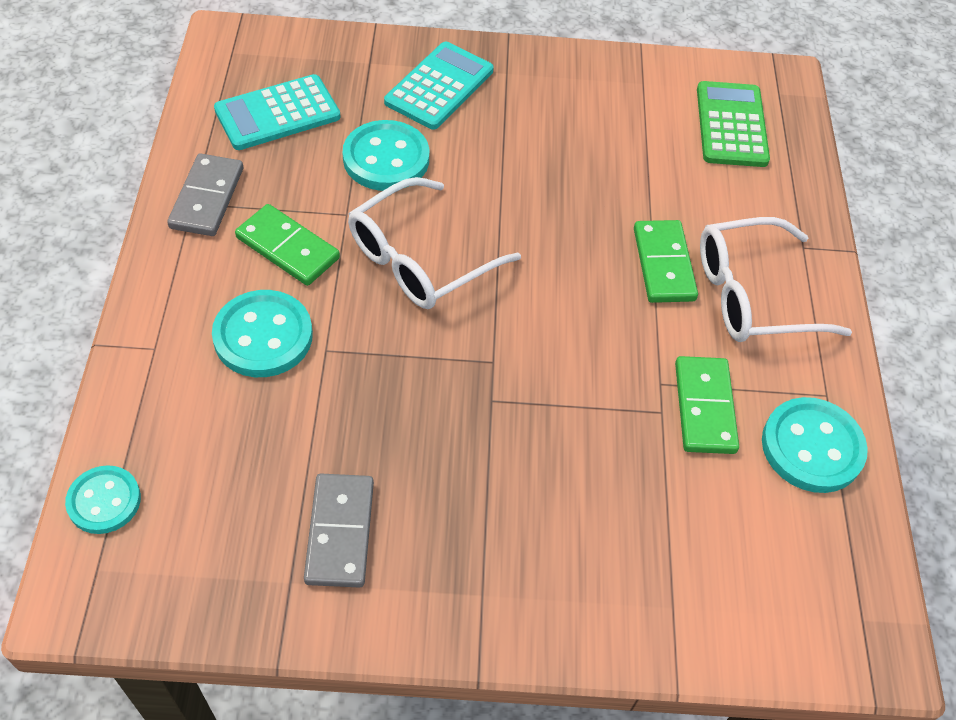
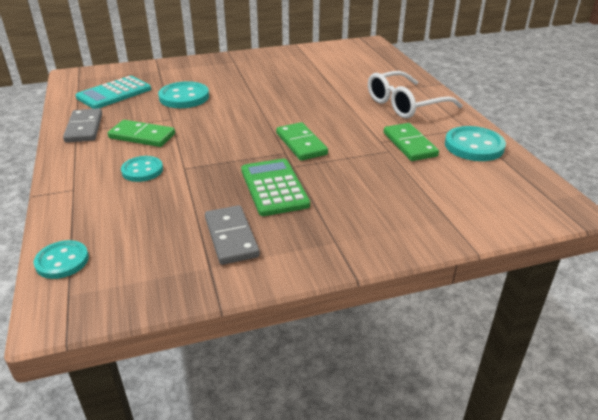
camera: 15 degrees left, 20 degrees down
(263, 336) = (142, 170): turquoise button -> turquoise button, size x0.65
(420, 259) = (222, 126): white glasses -> none
(439, 86) = (200, 71): turquoise calculator -> none
(664, 264) = (354, 103): green domino -> green domino (301, 144)
(731, 125) = (355, 58): green calculator -> green calculator (274, 187)

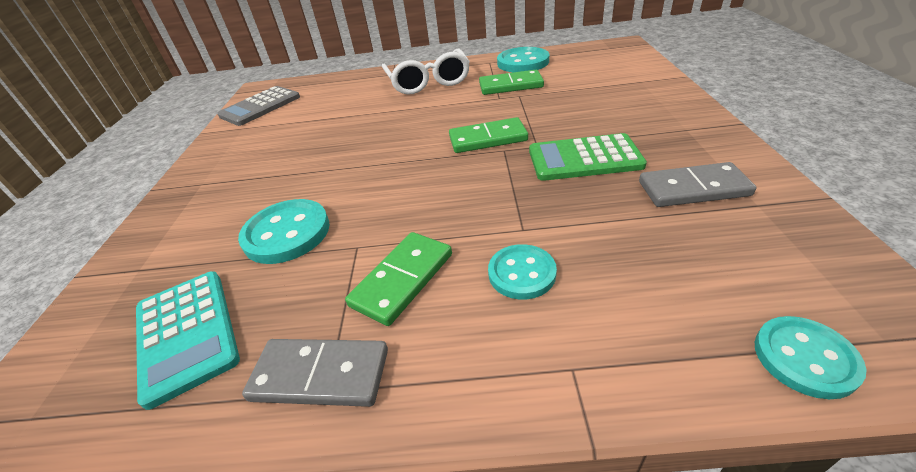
camera: 70 degrees left, 5 degrees up
(338, 51) = (260, 107): none -> grey calculator

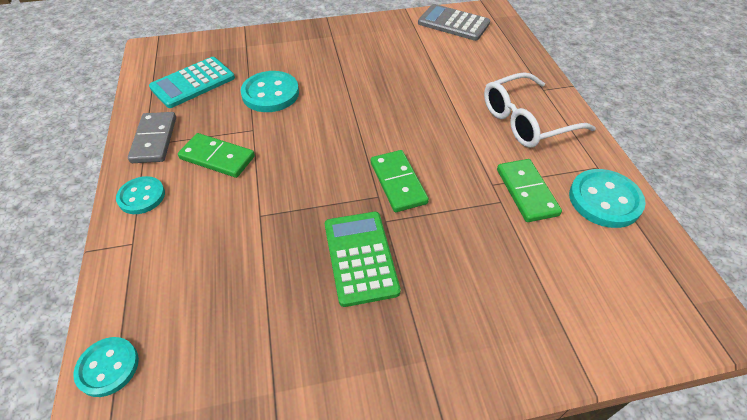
camera: 75 degrees right, 10 degrees up
(521, 273) = (212, 217): turquoise button -> turquoise button (141, 196)
(693, 189) = (303, 341): grey domino -> none

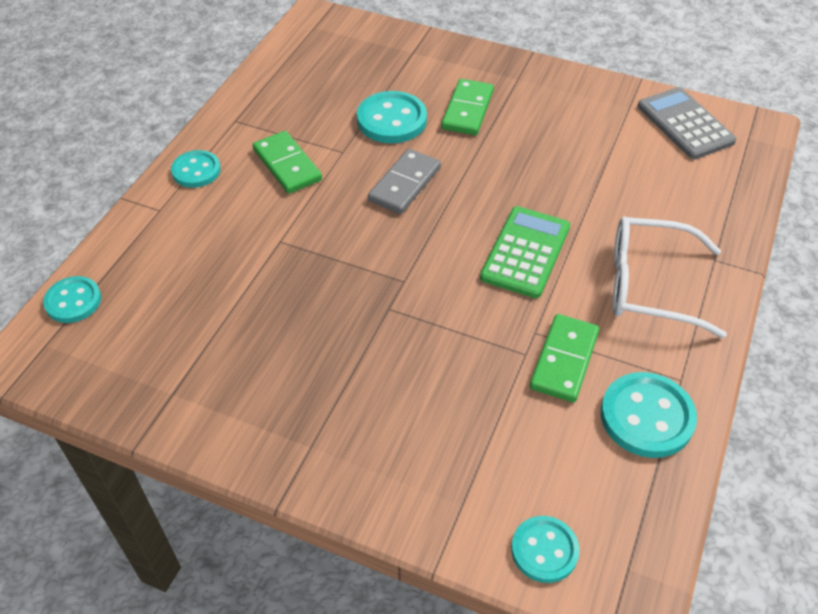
camera: 35 degrees right, 0 degrees up
(154, 139) = (247, 119): grey domino -> grey domino (405, 184)
(193, 83) = (326, 74): turquoise calculator -> none
(360, 257) = (334, 328): green calculator -> green calculator (525, 252)
(398, 183) = (436, 278): green domino -> green domino (467, 110)
(641, 326) = (544, 550): none -> turquoise button

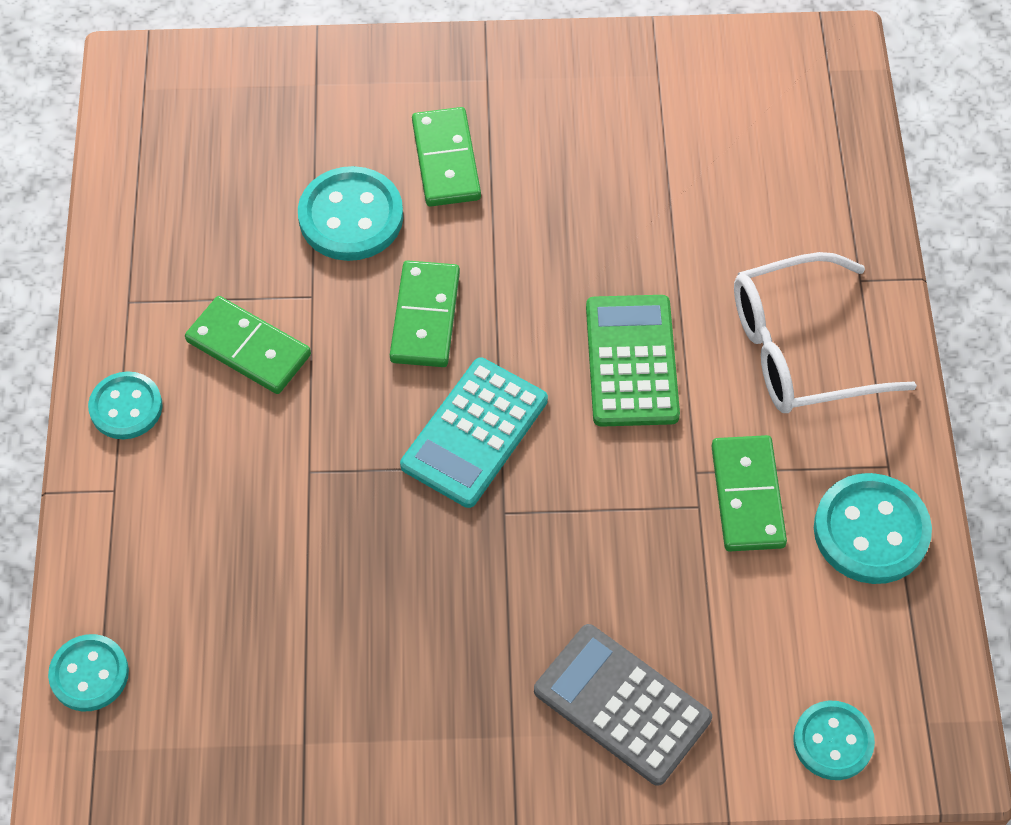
camera: 25 degrees left, 10 degrees up
(397, 256) = (475, 433): none -> turquoise calculator
(405, 184) = (425, 317): grey domino -> green domino
(685, 124) = (741, 77): grey calculator -> grey calculator (622, 705)

